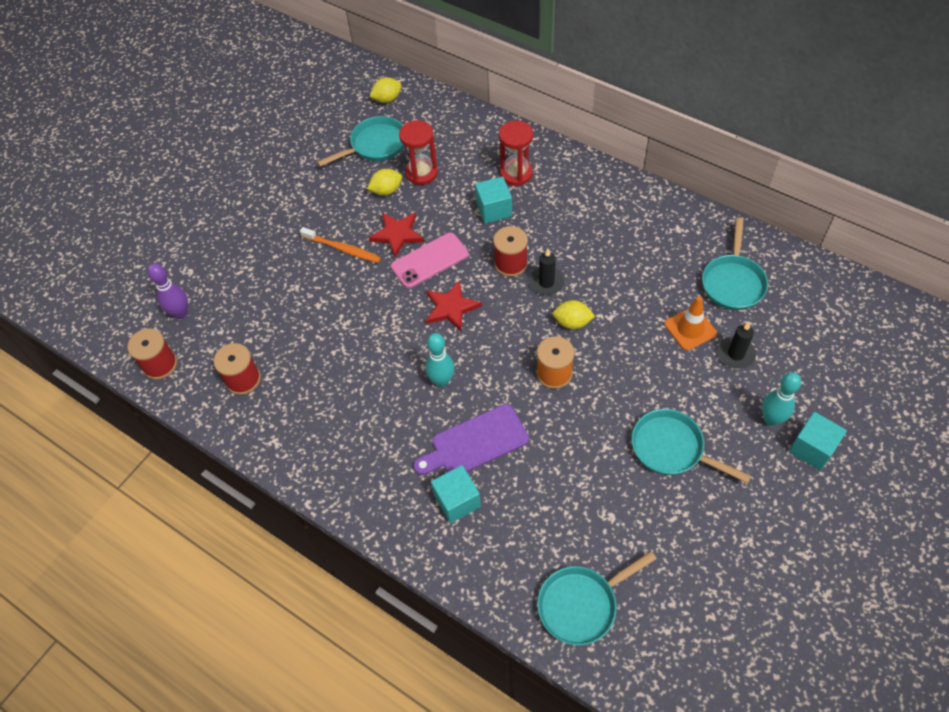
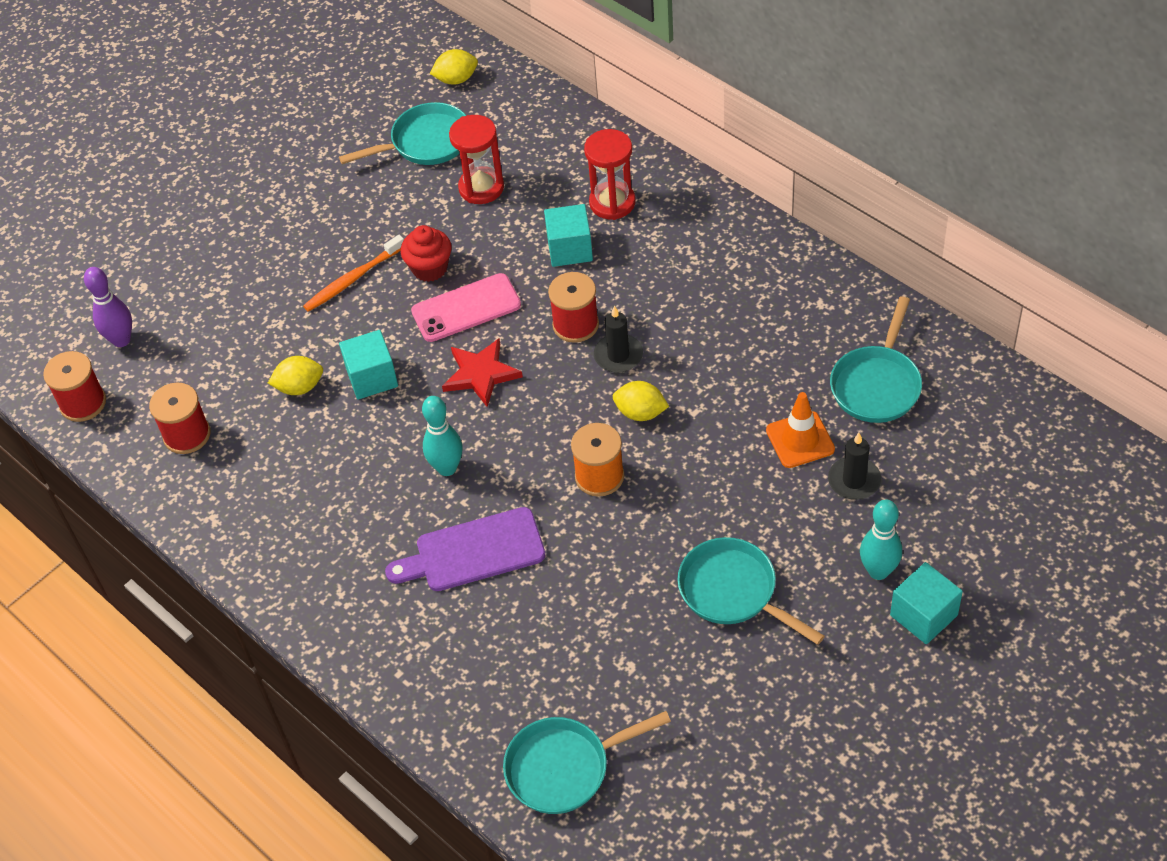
camera: 10 degrees right, 5 degrees down
(343, 249) = (352, 279): orange toothbrush -> orange toothbrush turned 105 degrees clockwise
(386, 190) = (428, 207): yellow lemon -> yellow lemon (299, 387)
(397, 234) = (429, 268): red star -> red cupcake
(457, 501) = (433, 621): turquoise cube -> turquoise cube (372, 377)

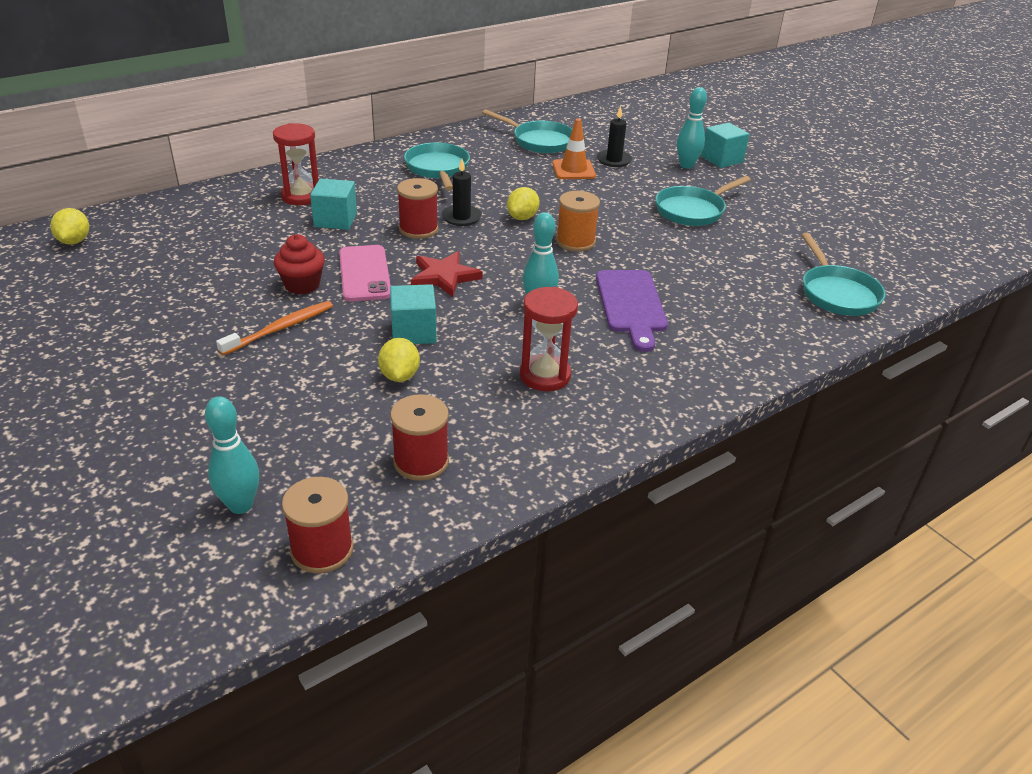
camera: 85 degrees left, 15 degrees down
(121, 340) = (240, 505): purple bowling pin -> turquoise bowling pin
(352, 279) = (281, 328): orange toothbrush -> orange toothbrush turned 105 degrees counterclockwise
(426, 142) = (139, 267): turquoise pan -> turquoise pan (438, 169)
(481, 188) = (227, 248): red hourglass -> red hourglass (545, 376)

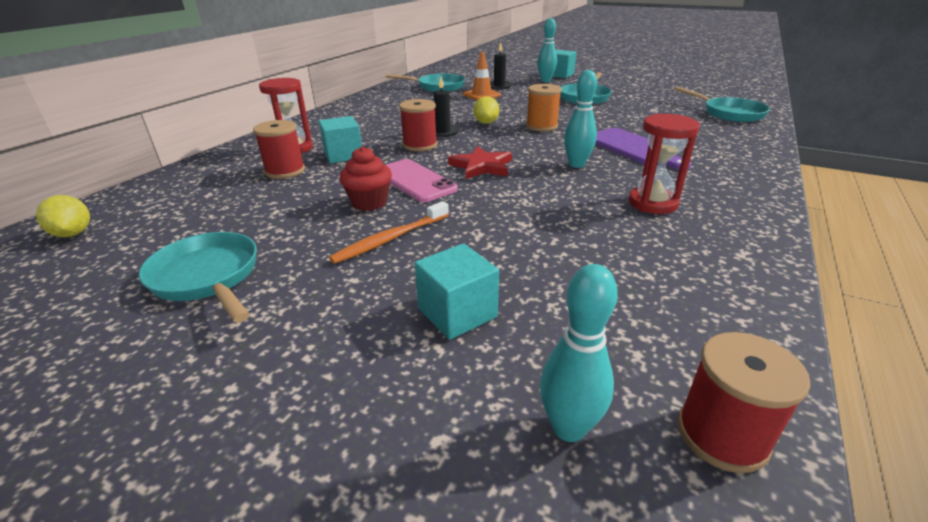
camera: 25 degrees left, 5 degrees down
(281, 328) = (390, 239): orange toothbrush -> orange toothbrush turned 150 degrees counterclockwise
(399, 376) = (547, 240): yellow lemon -> none
(413, 332) = (511, 206): turquoise cube -> turquoise cube (457, 313)
(421, 461) = (669, 300): red spool -> red spool (285, 171)
(438, 169) = (386, 112): turquoise pan -> turquoise pan (208, 277)

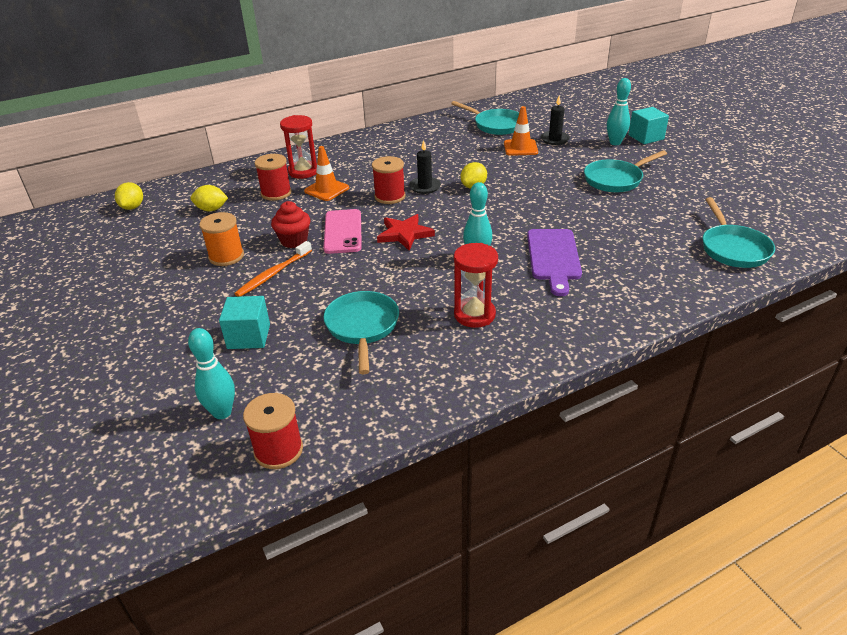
camera: 35 degrees right, 5 degrees up
(208, 277) = (164, 263): turquoise pan -> turquoise pan (362, 327)
(213, 204) = (211, 209): none -> yellow lemon
(343, 155) = (327, 189): turquoise cube -> orange traffic cone
(390, 239) = (273, 274): orange toothbrush -> orange toothbrush turned 45 degrees counterclockwise
(541, 126) = (514, 206): orange spool -> orange spool (226, 256)

